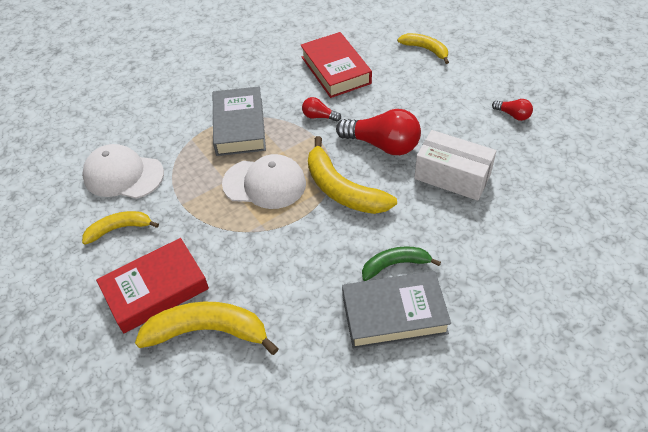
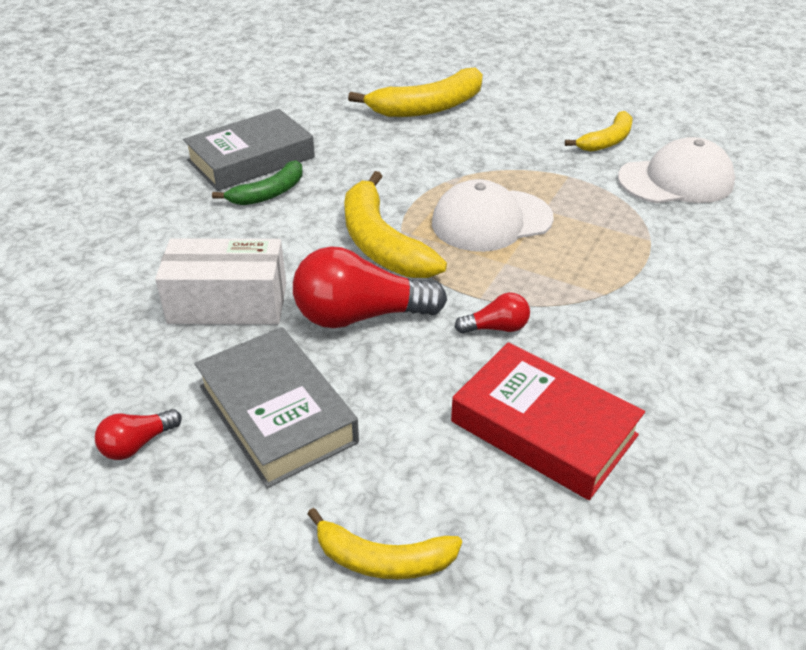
camera: 150 degrees right, 10 degrees down
(155, 290) = (508, 115): red book -> none
(239, 126) = (604, 275): grey book -> grey book (277, 414)
(342, 189) = (381, 243): yellow banana -> yellow banana turned 135 degrees counterclockwise
(513, 115) = (137, 444): red light bulb -> red light bulb turned 45 degrees counterclockwise

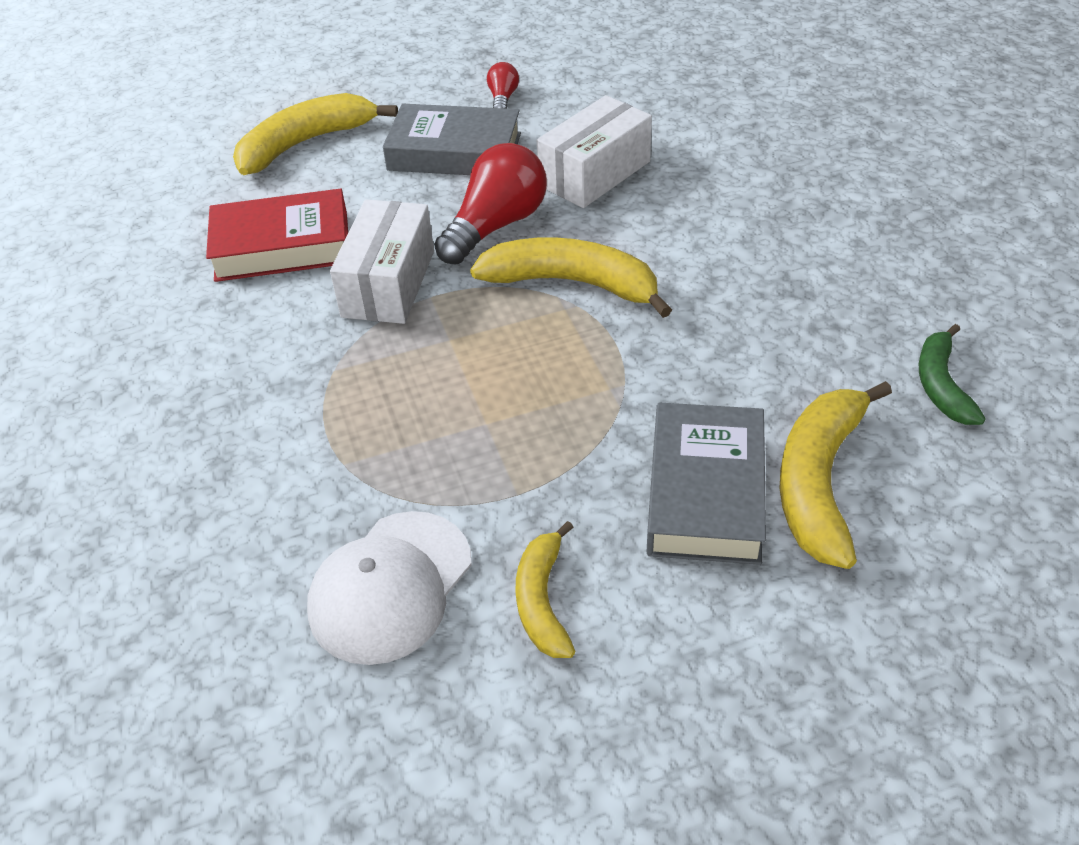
camera: 135 degrees right, 5 degrees up
(251, 159) = (826, 273): grey book -> grey book (705, 492)
(269, 193) = (740, 256): green banana -> green banana (941, 385)
(383, 559) = (305, 143): yellow banana -> yellow banana, size x1.66
(491, 221) = (517, 372): white cap -> none
(496, 328) = (388, 283): red light bulb -> white box

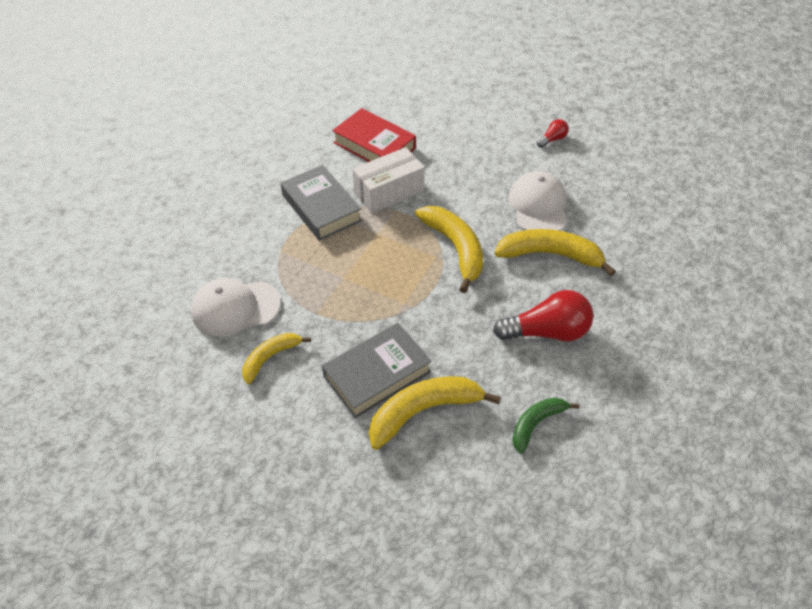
camera: 45 degrees right, 5 degrees up
(305, 143) = (443, 104): yellow banana -> yellow banana (550, 255)
(454, 152) = (495, 151): grey book -> grey book (321, 208)
(496, 226) = (463, 198): red light bulb -> red light bulb (546, 332)
(595, 173) = (538, 206): white box -> white cap

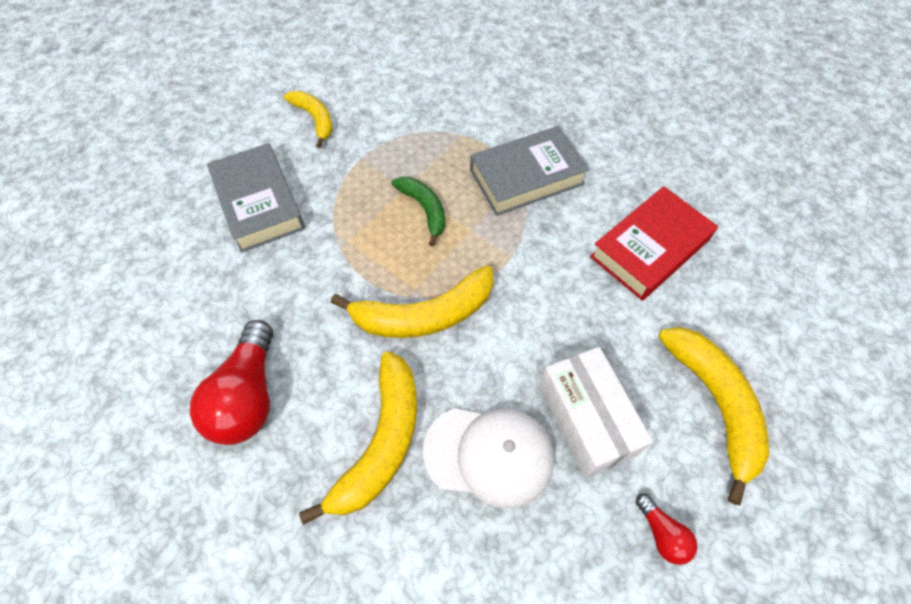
camera: 100 degrees right, 10 degrees up
(235, 308) = (388, 96): white cap -> none
(389, 192) = (547, 253): white box -> white box (586, 419)
(423, 411) = (195, 237): yellow banana -> yellow banana (714, 404)
(536, 424) = (127, 346): green banana -> green banana (424, 209)

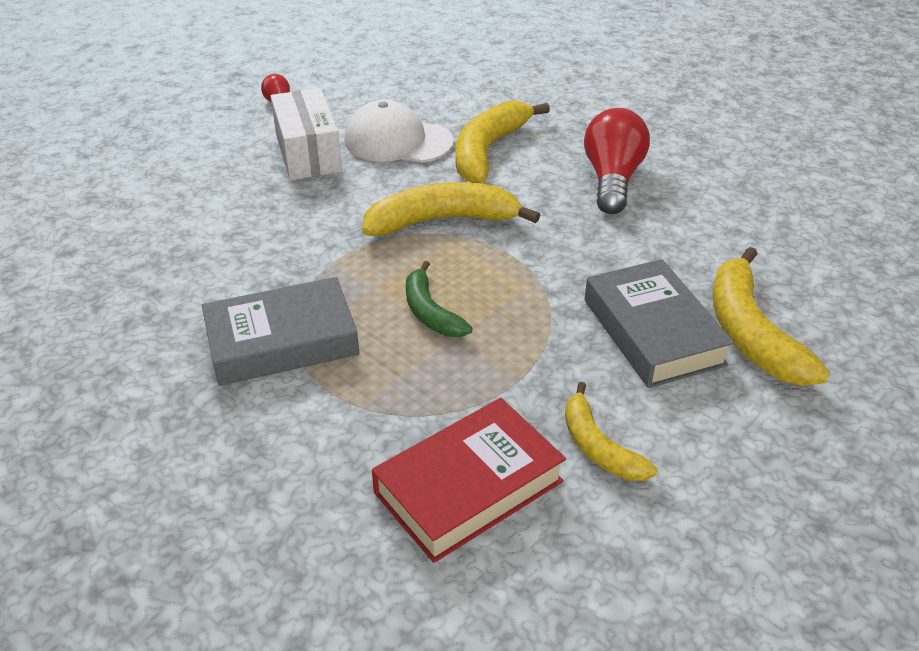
camera: 175 degrees left, 20 degrees down
(649, 248) = (169, 259): red book -> red book (468, 487)
(714, 404) = (190, 155): yellow banana -> yellow banana (750, 333)

